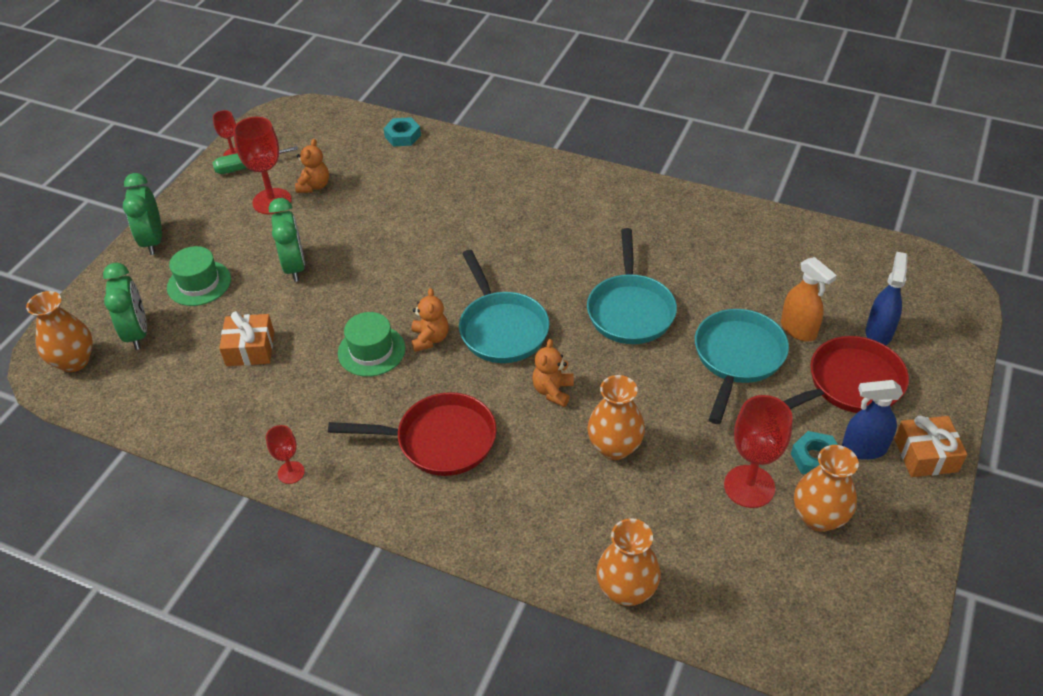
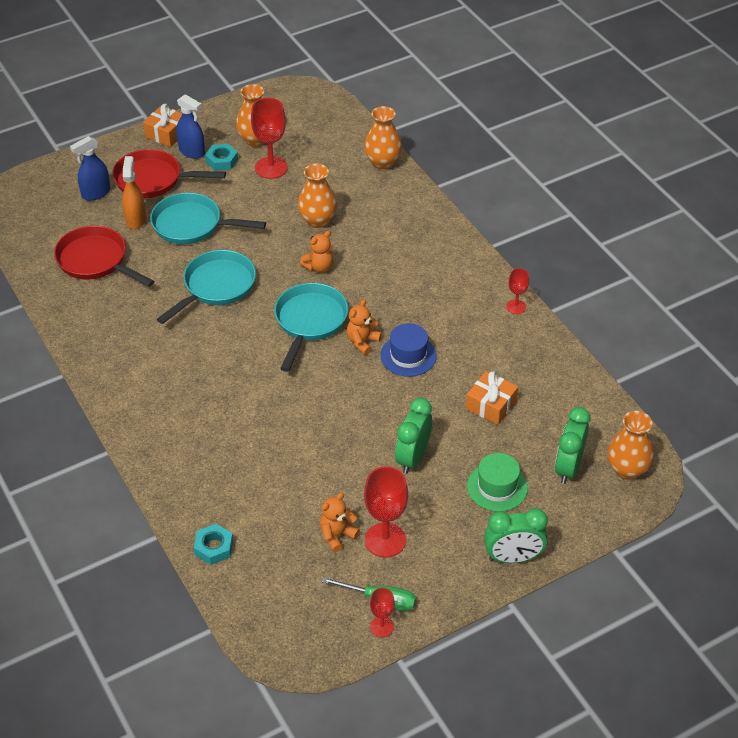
camera: 145 degrees left, 0 degrees up
(153, 241) = (513, 558): green clock -> green clock turned 60 degrees clockwise
(371, 351) = (408, 355): green hat -> blue hat
(439, 440) = (413, 277): red pan -> red pan (96, 261)
(737, 358) = (192, 225): turquoise pan -> turquoise pan turned 45 degrees clockwise

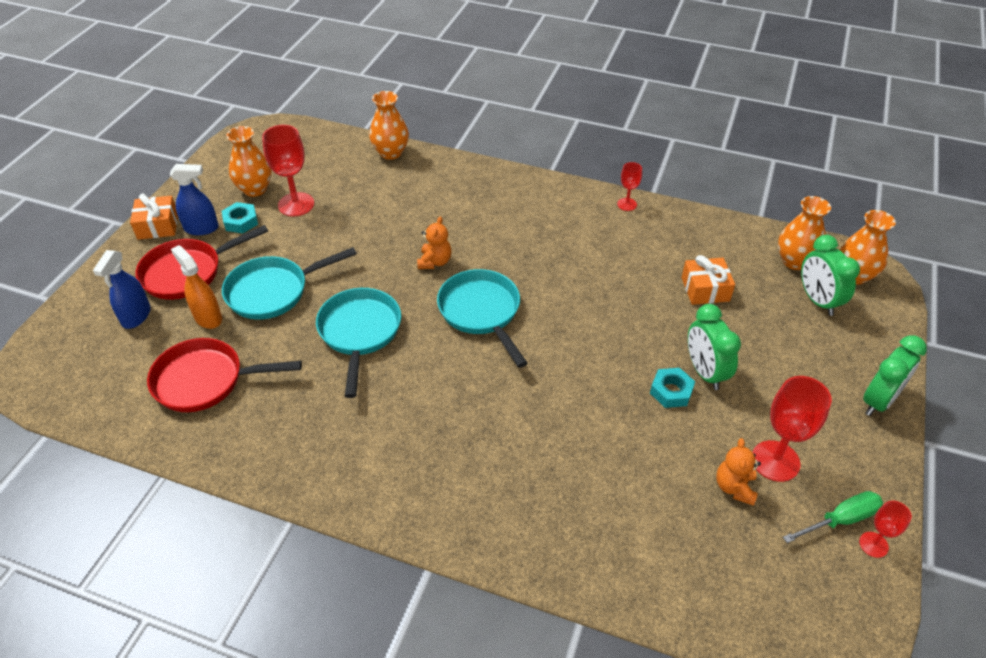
camera: 40 degrees left, 0 degrees up
(214, 547) = (649, 588): turquoise nut -> turquoise nut (671, 391)
(318, 220) = (388, 225): orange vase -> orange vase (794, 261)
(362, 342) = (546, 301): orange teddy bear -> none
(408, 355) = (596, 290): blue hat -> none
(497, 487) = (793, 351): green hat -> none

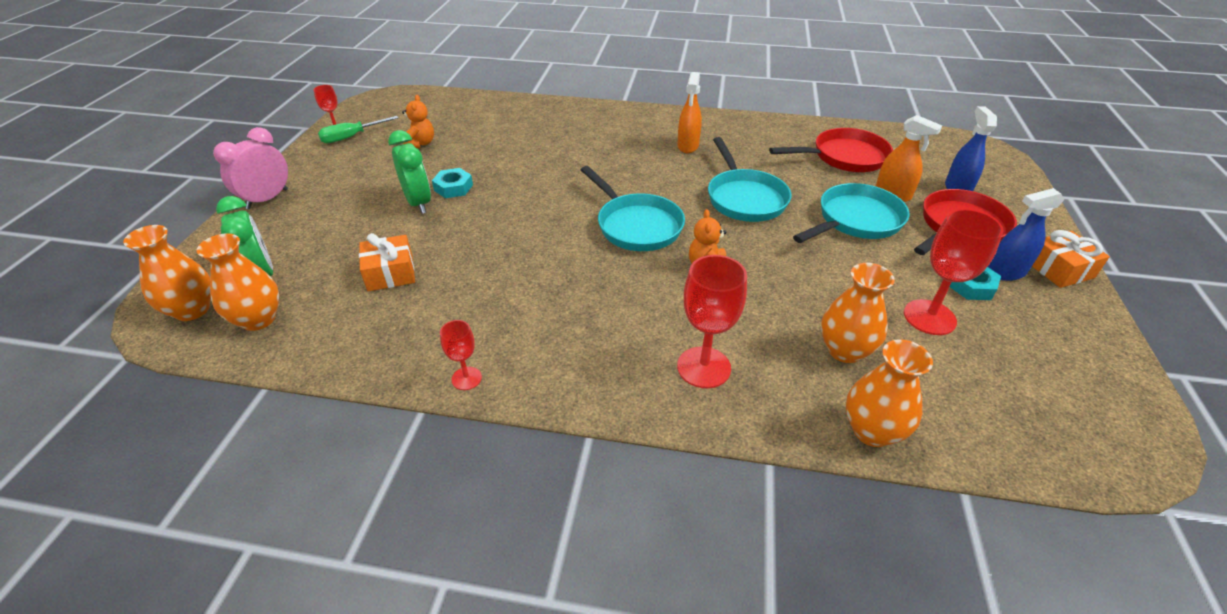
camera: 170 degrees right, 5 degrees down
(255, 189) = (1007, 333): orange vase -> orange vase (845, 350)
(379, 429) = (688, 146): none -> orange spray bottle
(775, 461) = (382, 158): red goblet -> red goblet (703, 367)
(878, 401) = (267, 199): green clock -> pink clock

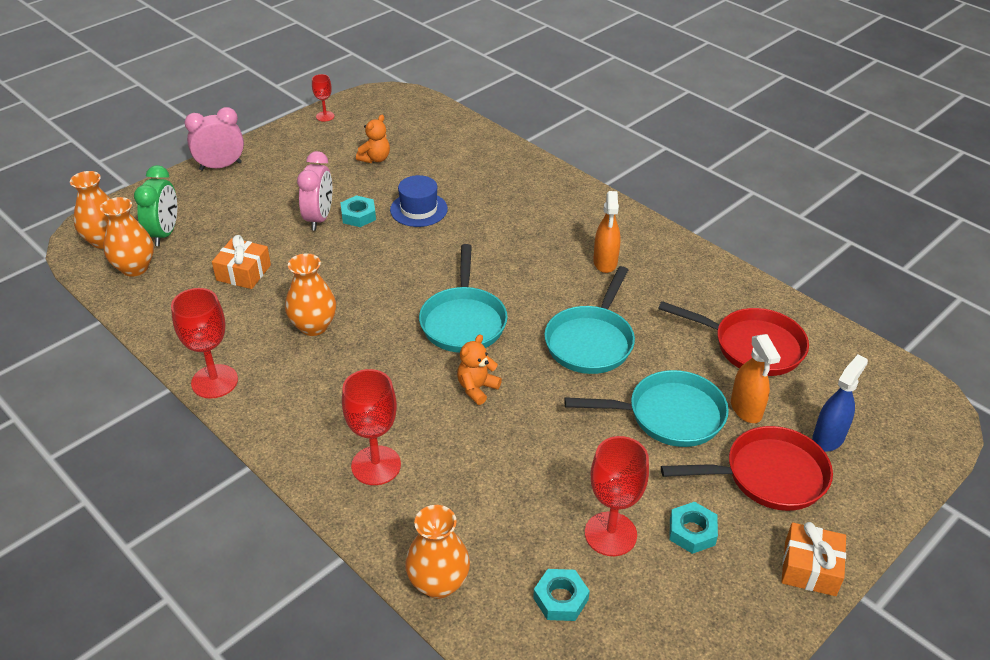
camera: 35 degrees right, 0 degrees up
(351, 137) = (329, 129): green screwdriver -> none
(418, 203) = (319, 218): green clock -> pink clock
(466, 378) = (214, 381): red goblet -> red goblet, size x1.83
(502, 164) = (418, 209): none -> blue hat
(688, 146) = (605, 262): orange spray bottle -> orange spray bottle turned 45 degrees counterclockwise
(845, 350) = (499, 516): orange vase -> orange vase (313, 326)
(964, 384) = (560, 599): none -> turquoise nut
(1005, 272) = (747, 540): blue spray bottle -> none

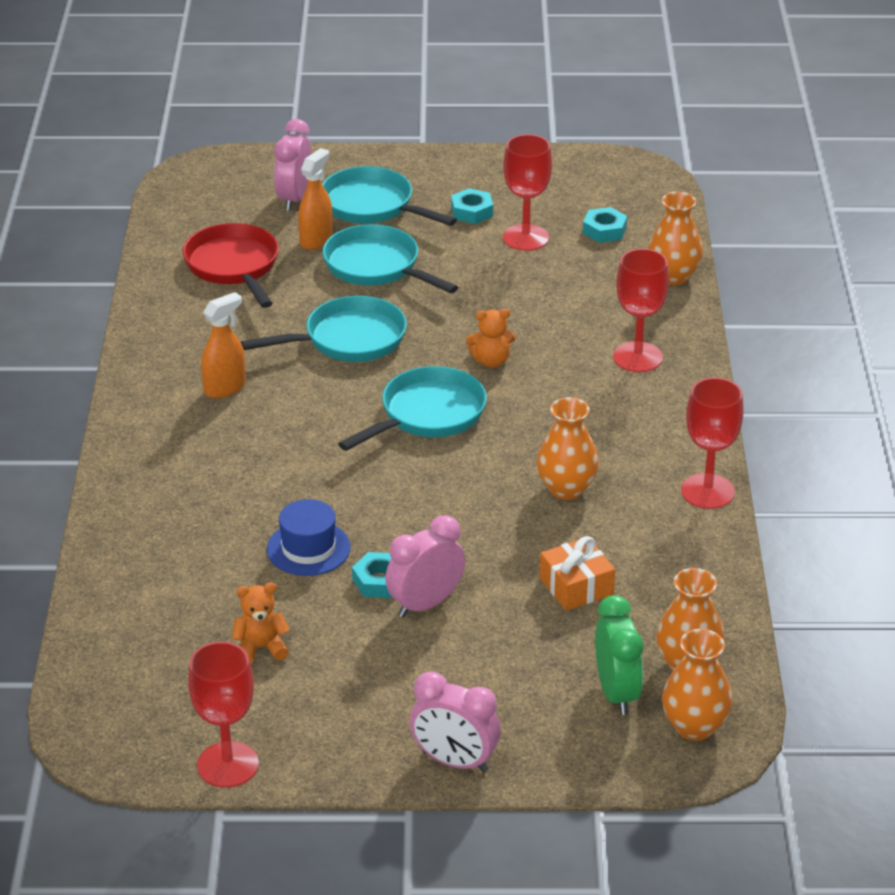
camera: 135 degrees left, 5 degrees down
(164, 233) = (616, 693): green clock -> green clock turned 120 degrees clockwise
(325, 116) = (228, 765): red goblet -> red goblet, size x1.83
(768, 476) = (372, 206): red pan -> turquoise pan
(810, 568) = (430, 163): orange gift -> none
(828, 438) = (294, 198): blue spray bottle -> pink clock

